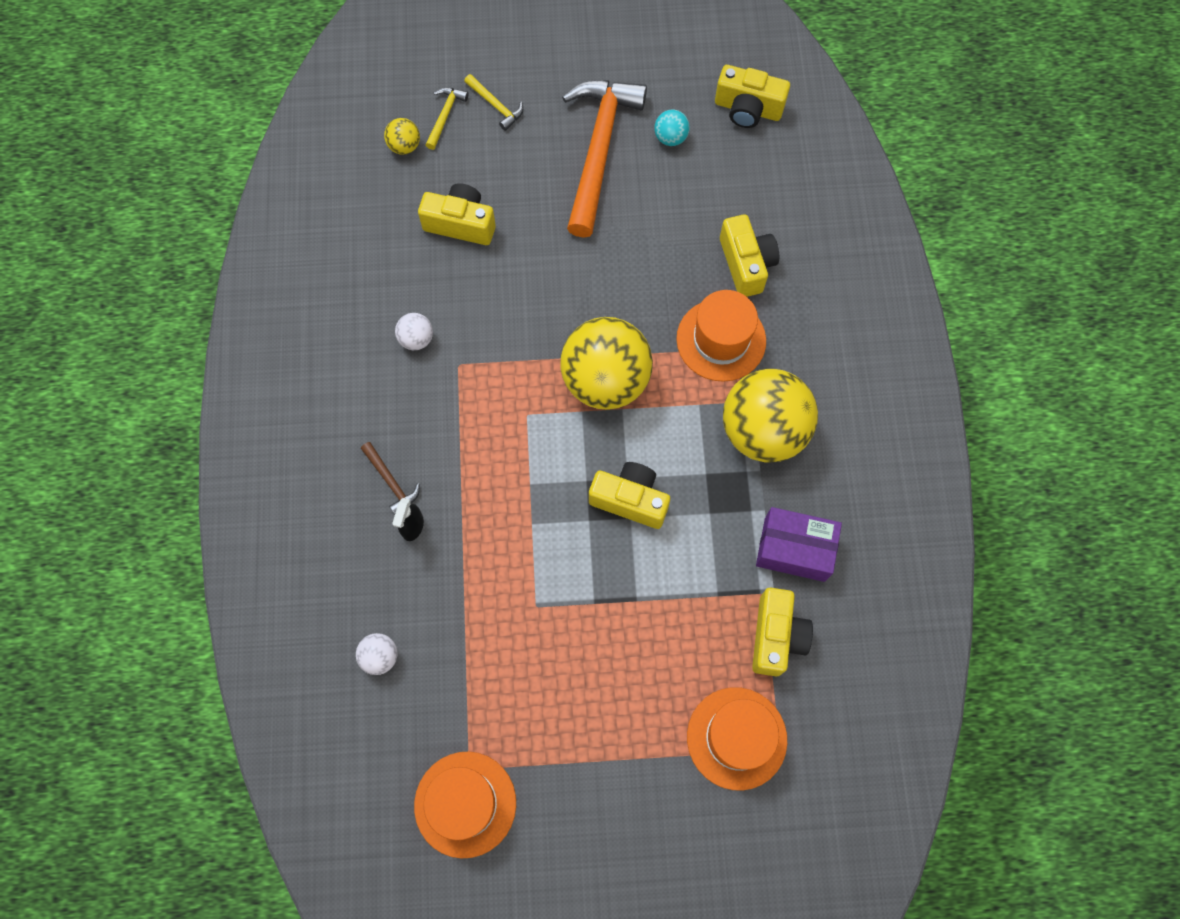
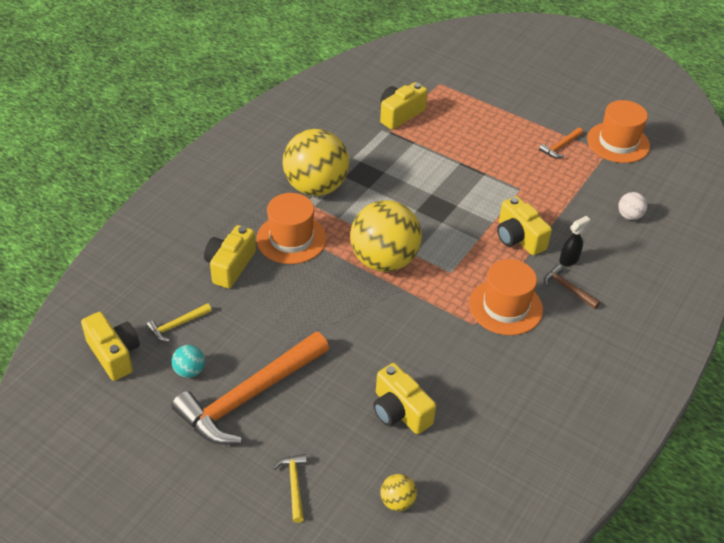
camera: 145 degrees left, 25 degrees down
(391, 481) = (568, 288): brown hammer -> brown hammer turned 45 degrees counterclockwise
(416, 339) = (492, 356): white ball -> none
(445, 116) = (343, 505): yellow hammer -> yellow hammer (177, 325)
(535, 733) = (560, 146): none -> orange hammer
(630, 500) = (424, 201): yellow camera -> yellow camera (518, 238)
(736, 738) = (456, 96): orange hat -> orange hat (505, 307)
(794, 549) = (354, 136): purple box -> none

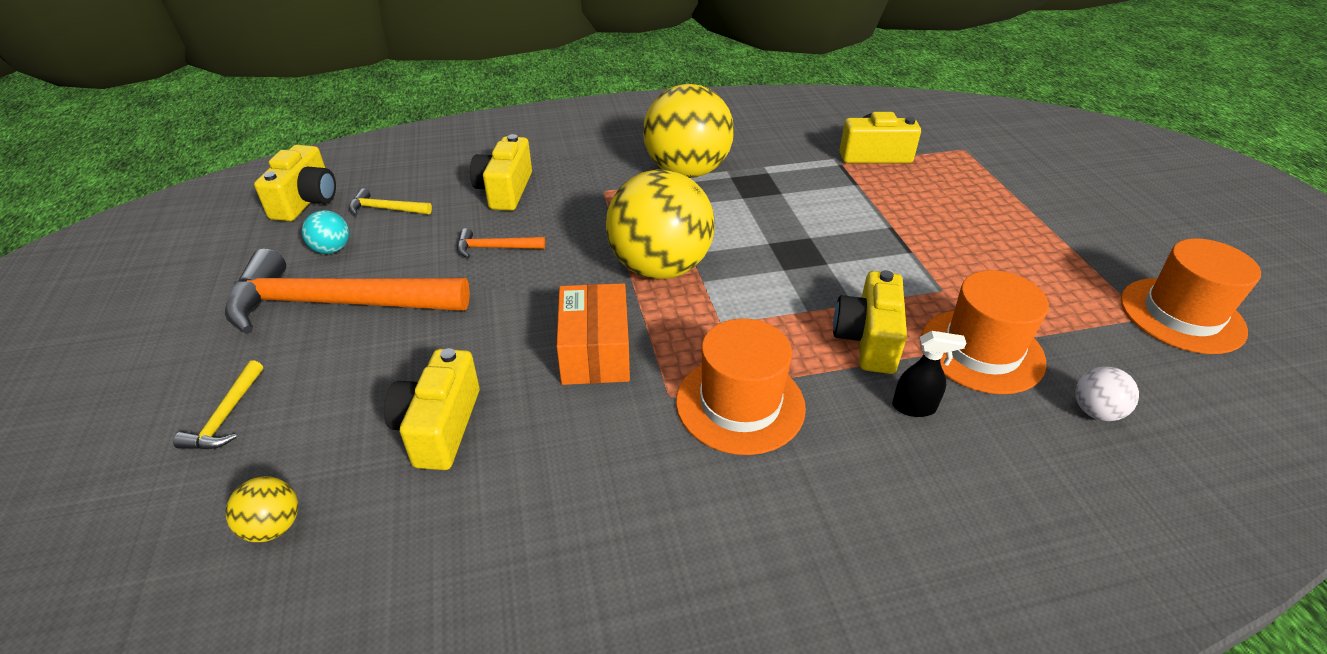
camera: 45 degrees right, 5 degrees down
(230, 266) = (505, 190): yellow camera -> yellow camera turned 60 degrees counterclockwise
(291, 239) = (595, 199): orange hat -> orange hat (982, 351)
(294, 485) = (226, 416): yellow hammer -> yellow hammer turned 150 degrees clockwise
(415, 326) = (595, 351): none -> orange box
(560, 146) = (1068, 276): orange hammer -> orange hammer (495, 248)
(568, 288) = (865, 441): brown hammer -> none

